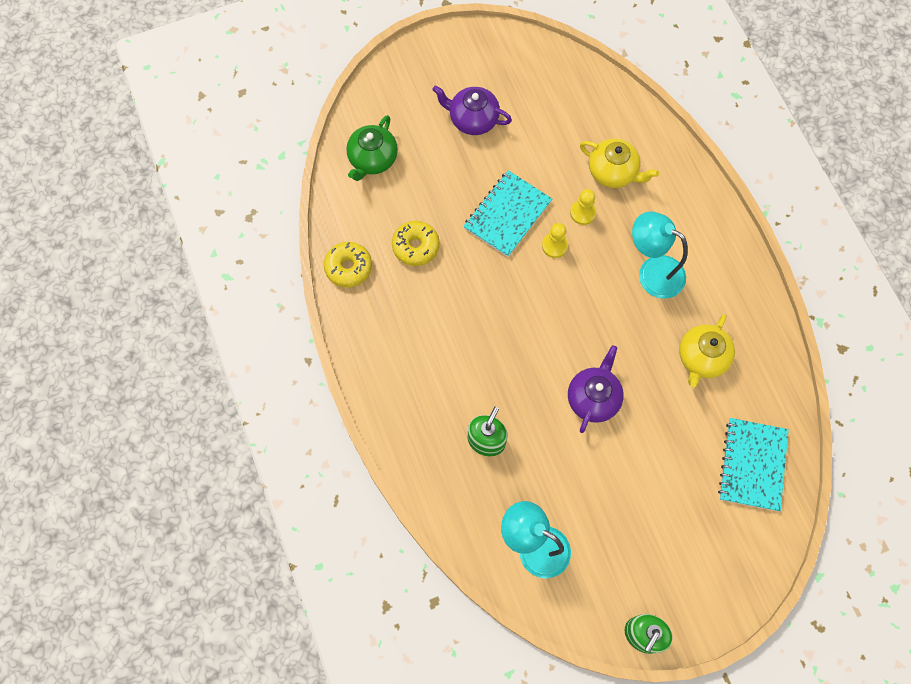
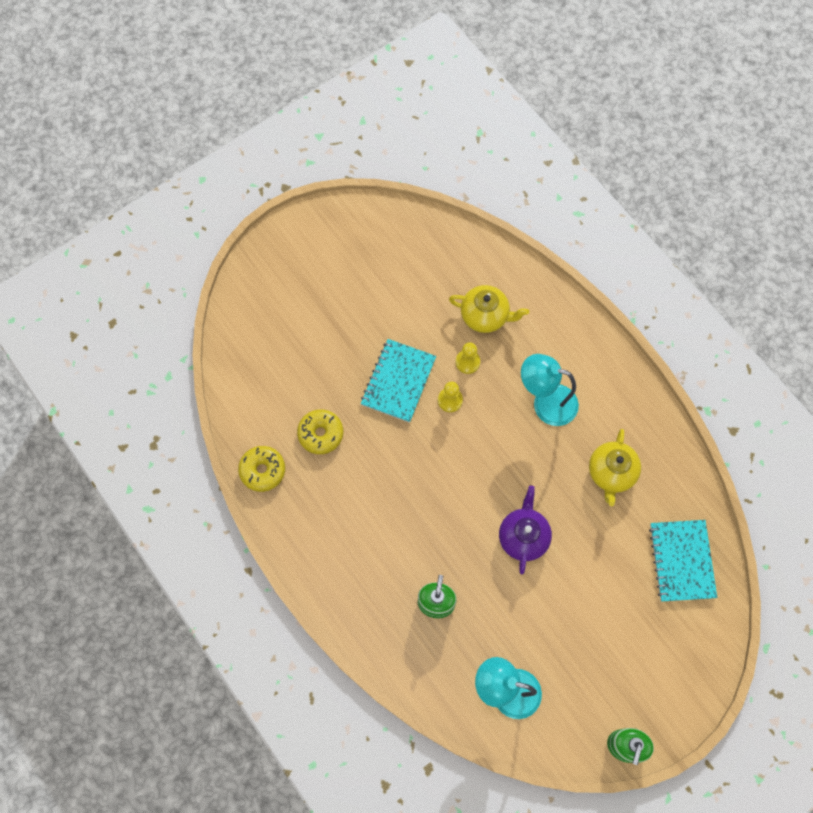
camera: 15 degrees left, 0 degrees up
(372, 159) = (257, 359): green teapot -> none
(473, 119) = (341, 296): purple teapot -> none

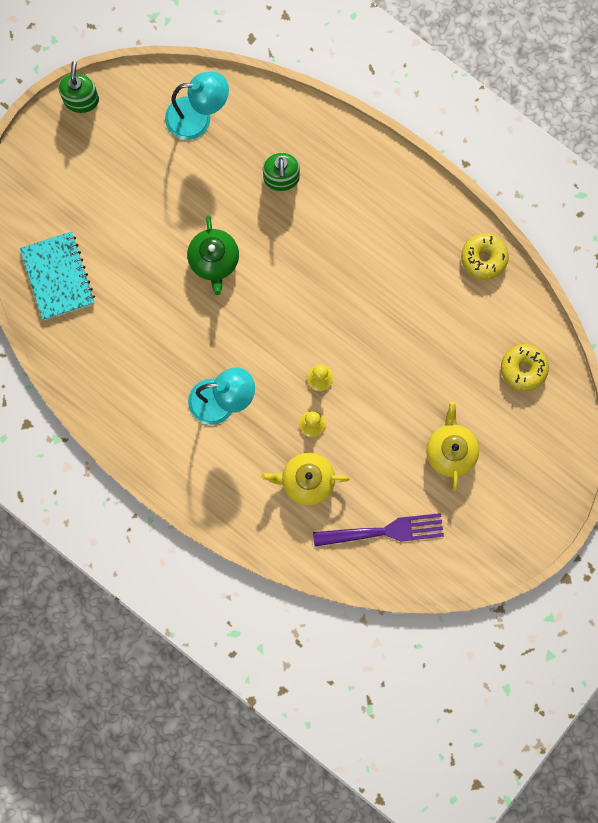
camera: 165 degrees right, 10 degrees up
(320, 434) = (438, 309): yellow donut -> yellow donut (523, 369)
(398, 381) = (377, 384): turquoise notebook -> none
(429, 258) = (383, 532): none -> purple fork
(523, 536) = (214, 260): purple teapot -> green teapot
(611, 473) = (141, 345): yellow teapot -> yellow teapot (450, 451)

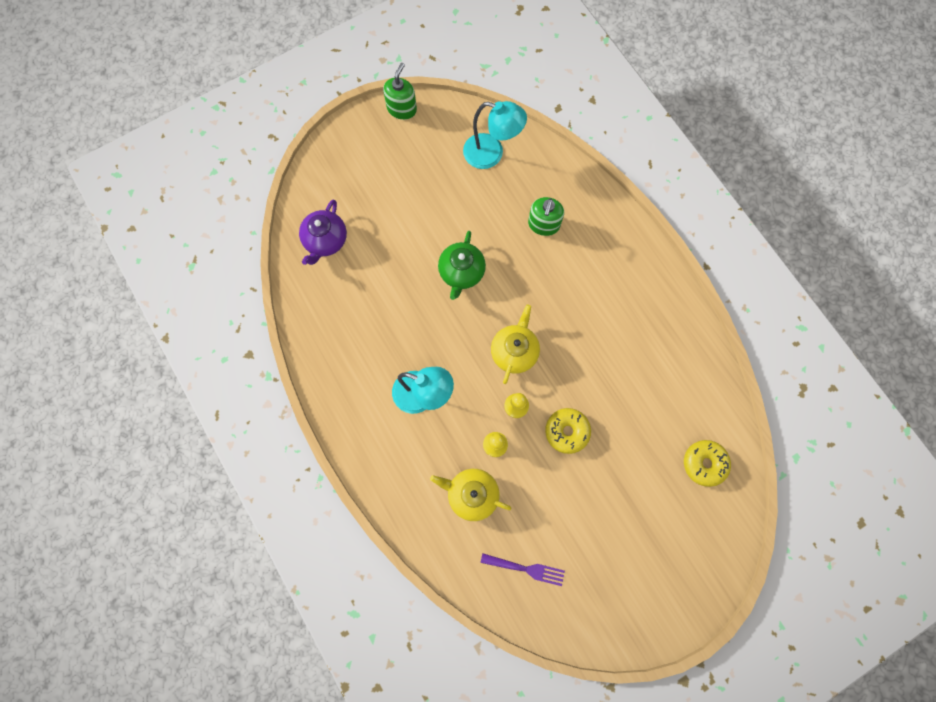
camera: 20 degrees right, 5 degrees down
(58, 276) = (325, 241): turquoise notebook -> purple teapot
(383, 532) = (525, 569): purple fork -> purple fork, size x0.66
(450, 451) = (613, 515): yellow teapot -> yellow teapot (514, 351)
(483, 258) = (698, 352): yellow donut -> yellow donut (567, 431)

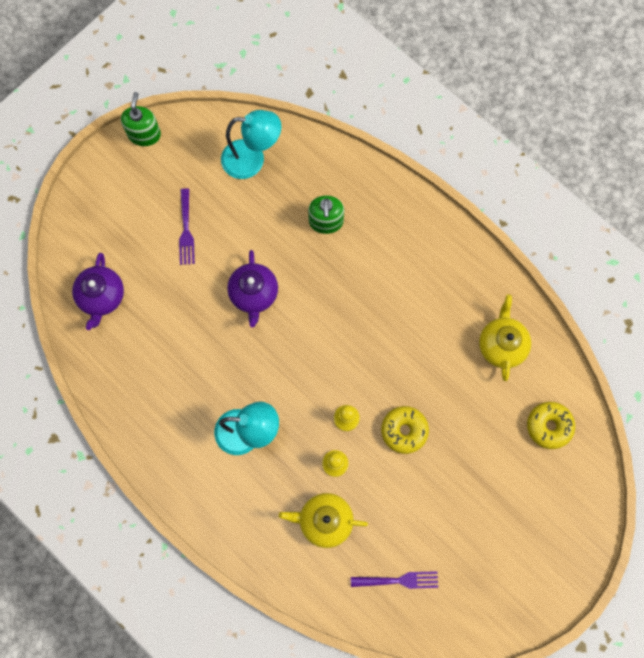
camera: 15 degrees left, 0 degrees up
(416, 200) = (186, 229): none -> purple fork
(461, 272) = (254, 294): green teapot -> purple teapot
(514, 351) = (330, 362): yellow teapot -> yellow teapot (501, 345)

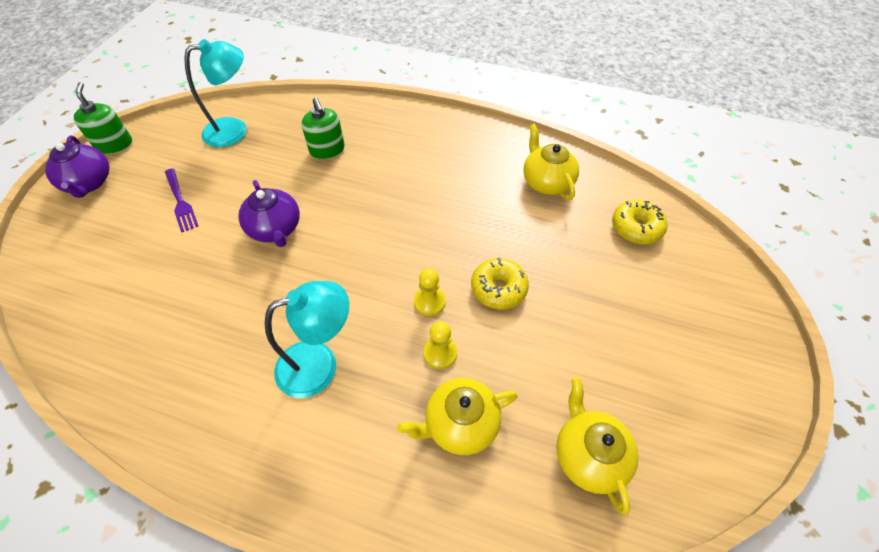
camera: 25 degrees left, 20 degrees down
(102, 297) = (90, 294): purple teapot -> purple teapot (89, 183)
(398, 580) = (588, 455): purple fork -> yellow teapot

